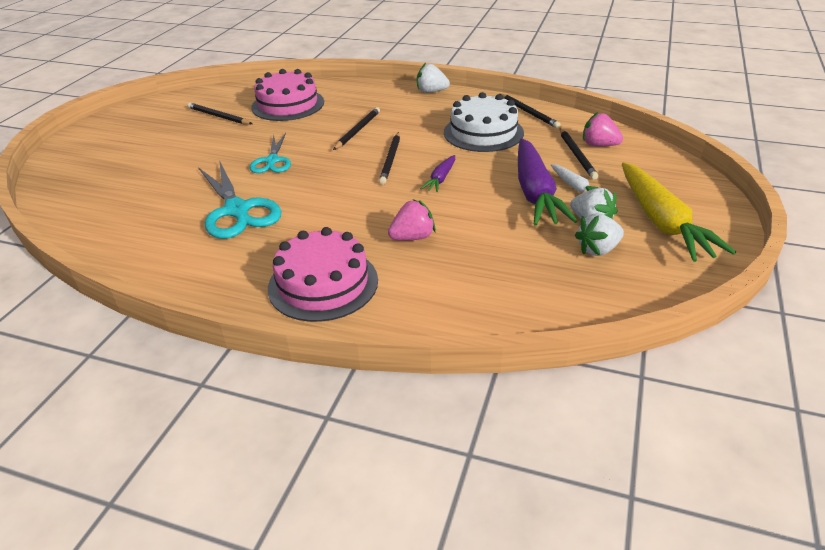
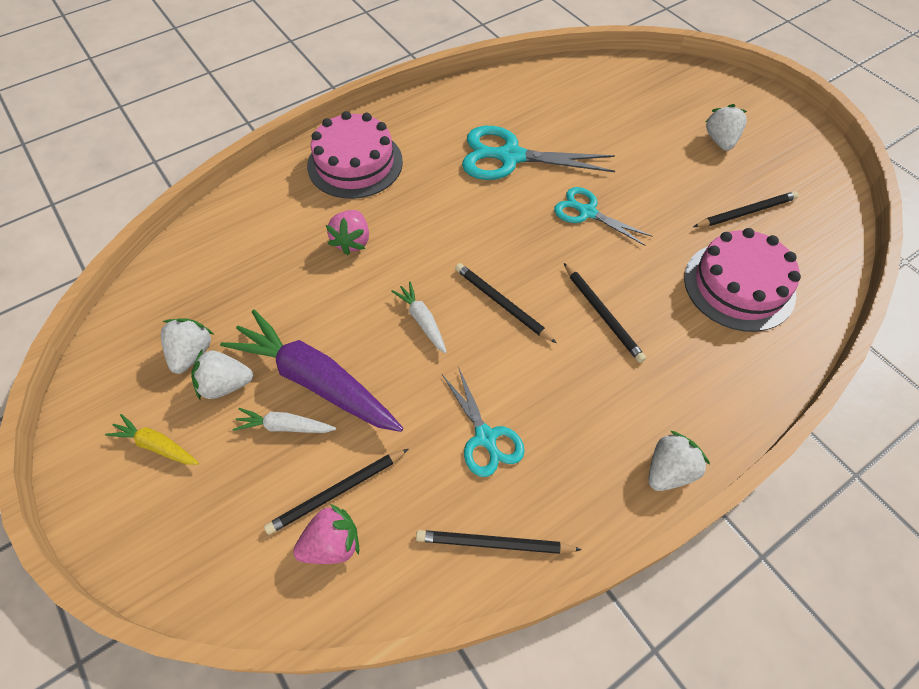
camera: 125 degrees right, 20 degrees up
(144, 140) = (720, 141): none -> white strawberry
(440, 179) = (422, 320): purple carrot -> white carrot
(483, 132) = (485, 437): white cake -> turquoise scissors
(577, 155) = (337, 492): black pencil -> black pencil turned 60 degrees counterclockwise
(662, 222) = (156, 445): yellow carrot -> yellow carrot, size x0.47

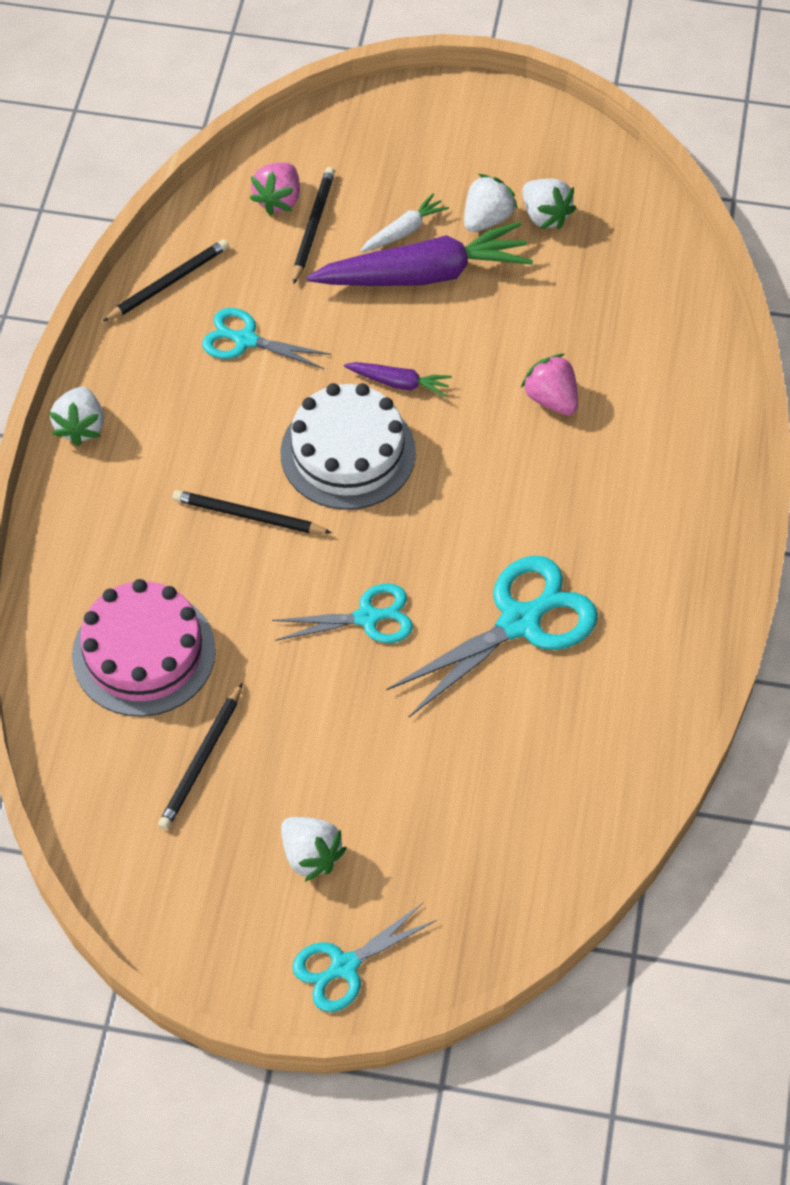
camera: 135 degrees right, 0 degrees up
(156, 445) = (477, 152): yellow carrot -> none
(355, 163) = (663, 477): pink cake -> none
(422, 320) = (399, 383): white carrot -> purple carrot
(502, 304) = (348, 452): black pencil -> white cake
(740, 97) = (344, 966): none -> turquoise scissors

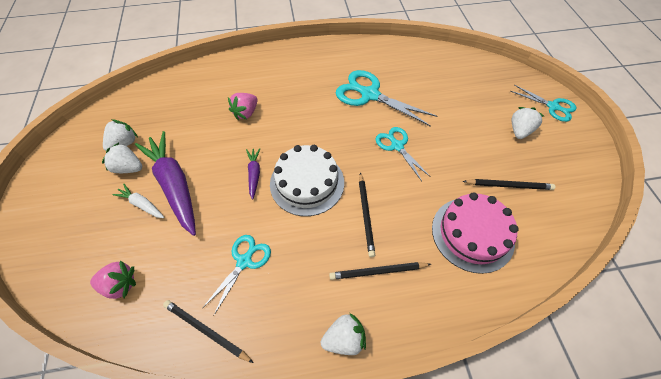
camera: 110 degrees left, 0 degrees up
(245, 340) = (244, 261): turquoise scissors -> turquoise scissors turned 150 degrees counterclockwise
(313, 226) = (143, 255): black pencil -> black pencil (378, 271)

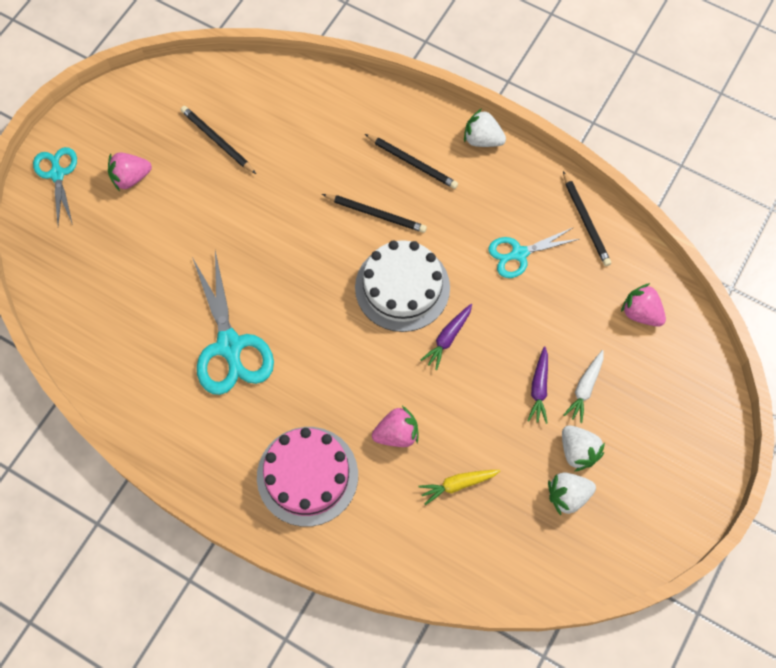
camera: 140 degrees left, 10 degrees up
(142, 204) = (584, 388): white carrot -> white carrot turned 45 degrees clockwise
(174, 185) = (539, 388): purple carrot -> purple carrot, size x0.47
(195, 112) = (457, 484): none -> yellow carrot
(366, 215) = (376, 214): black pencil -> black pencil turned 75 degrees clockwise
(397, 146) = (272, 258): turquoise scissors -> none
(472, 234) = (301, 130): pink cake -> pink cake (307, 476)
(519, 131) = (131, 178): white strawberry -> pink strawberry

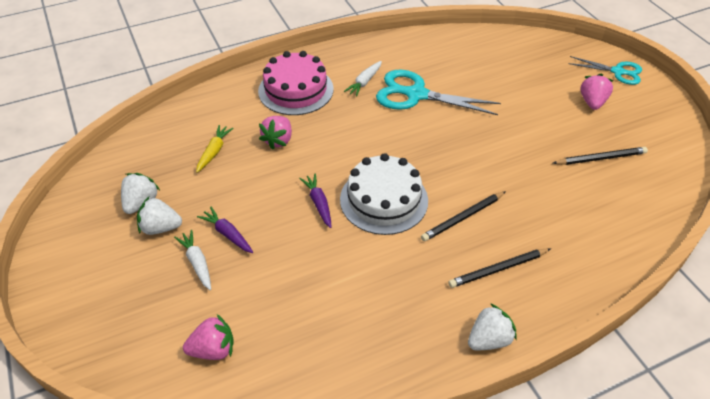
camera: 125 degrees right, 20 degrees down
(244, 412) = (364, 82): none -> white carrot
(519, 254) = (348, 293): turquoise scissors -> none
(586, 221) = (336, 369): black pencil -> none

